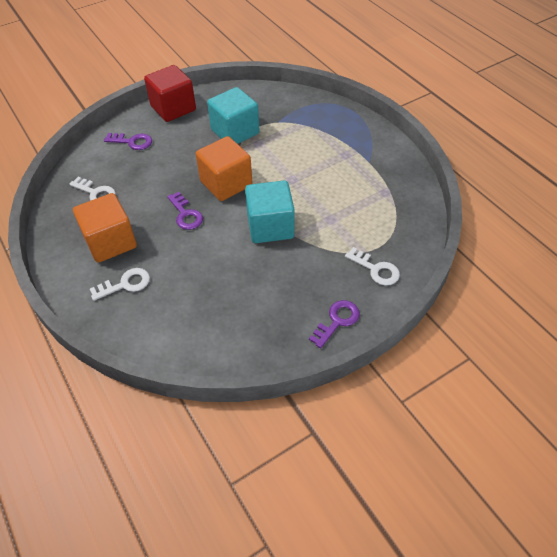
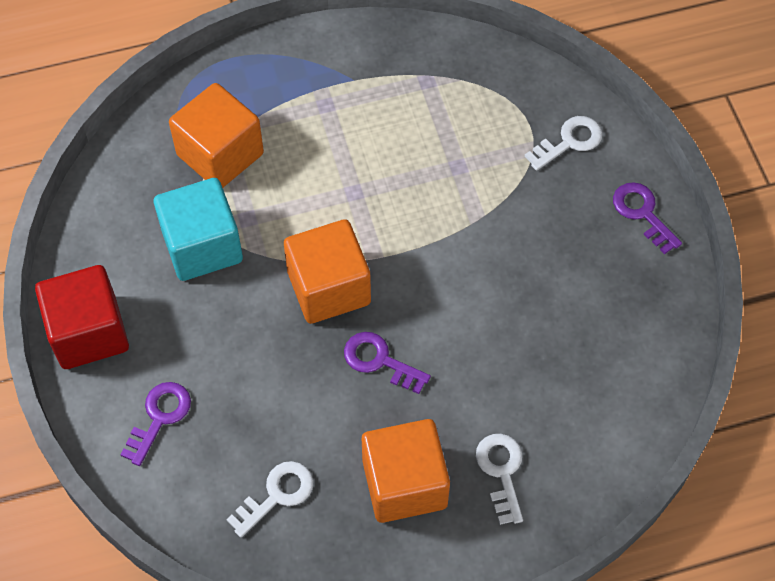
camera: 75 degrees left, 10 degrees up
(186, 214) = (380, 361): purple key -> purple key turned 135 degrees counterclockwise
(270, 226) = (446, 248): turquoise cube -> none
(293, 124) = (220, 154): none -> orange cube

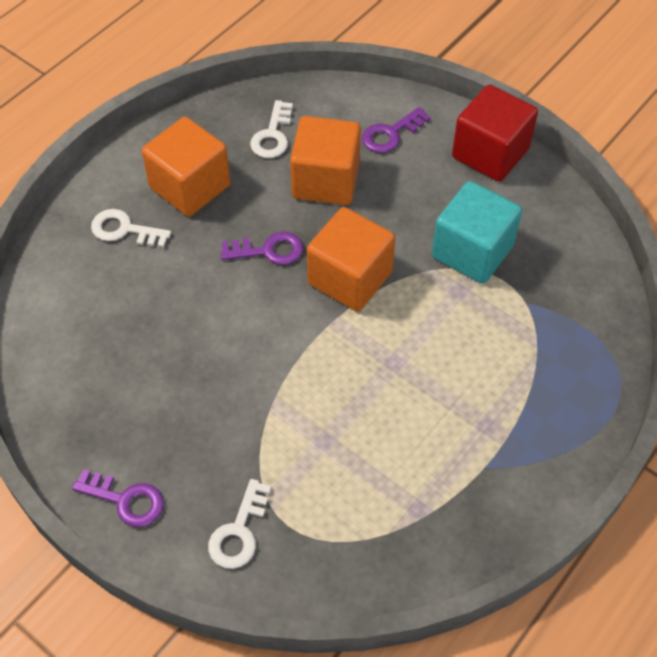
camera: 145 degrees right, 5 degrees down
(159, 417) = (391, 134): purple key -> purple key turned 60 degrees clockwise
(220, 154) = (530, 327): orange cube -> orange cube (325, 180)
(501, 472) = (124, 230): white key -> white key turned 150 degrees clockwise

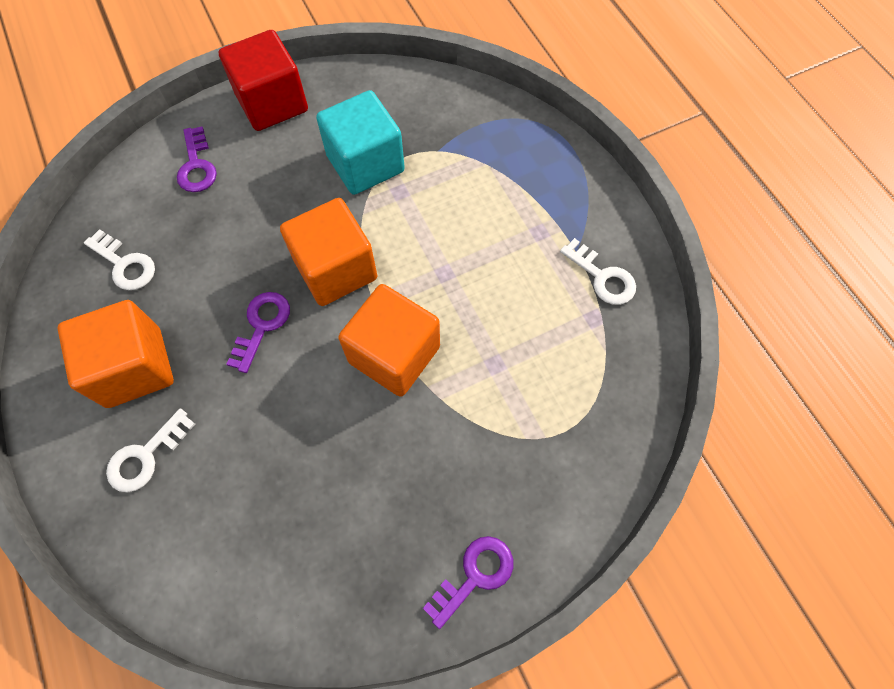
camera: 65 degrees left, 10 degrees up
(239, 531) = (554, 477): white key -> white key (602, 277)
(325, 180) = (213, 242): orange cube -> orange cube (394, 354)

